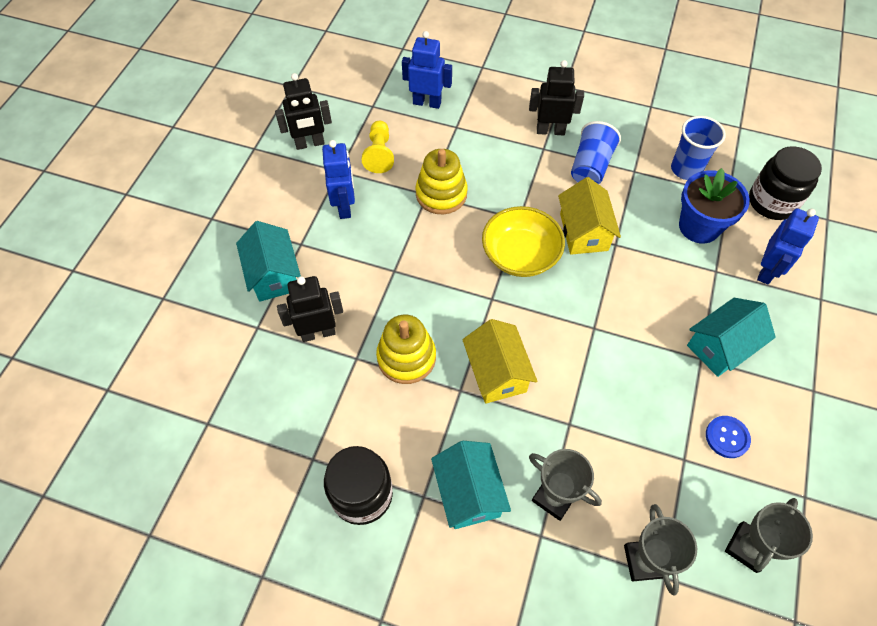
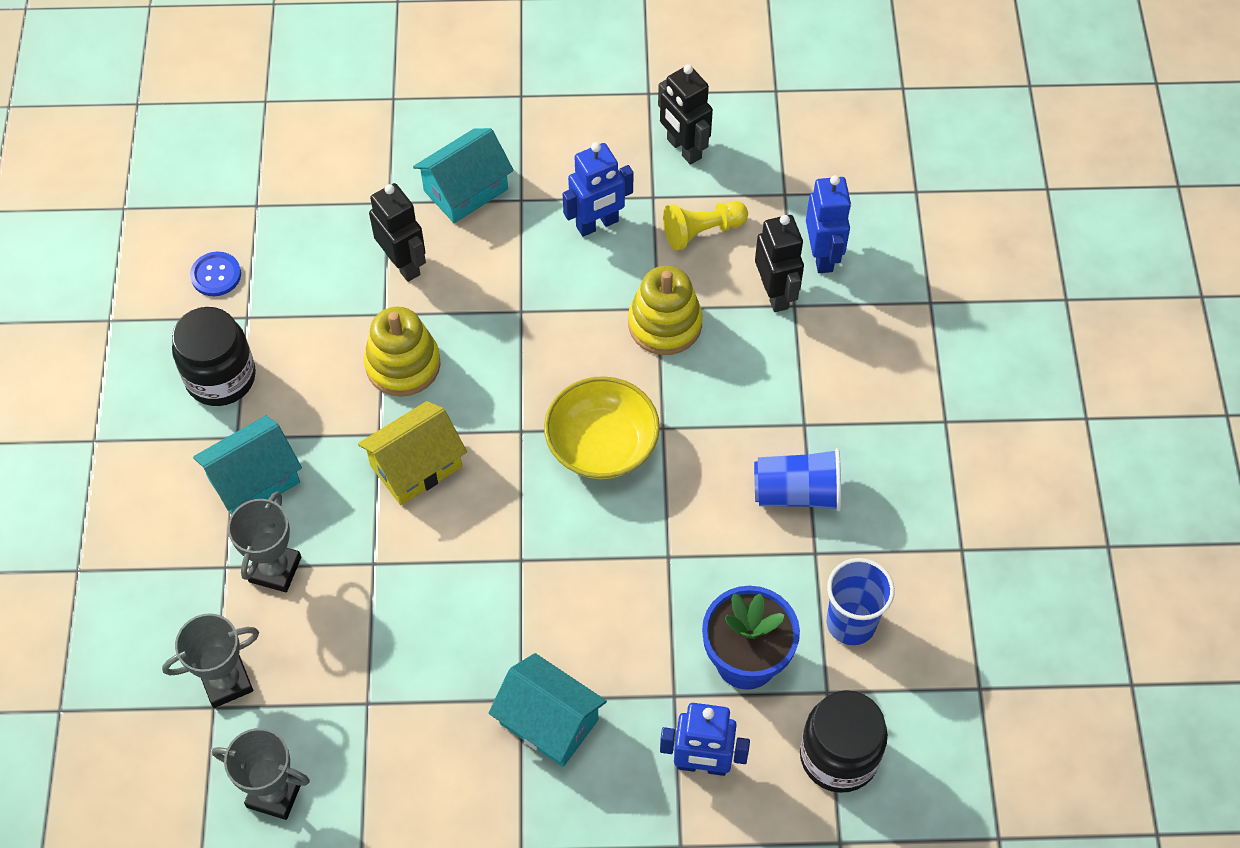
camera: 70 degrees right, 0 degrees up
(550, 130) = (843, 424): black robot -> black robot (775, 294)
(583, 232) = (673, 512): yellow house -> none
(727, 437) = (414, 749): blue button -> blue button (216, 275)

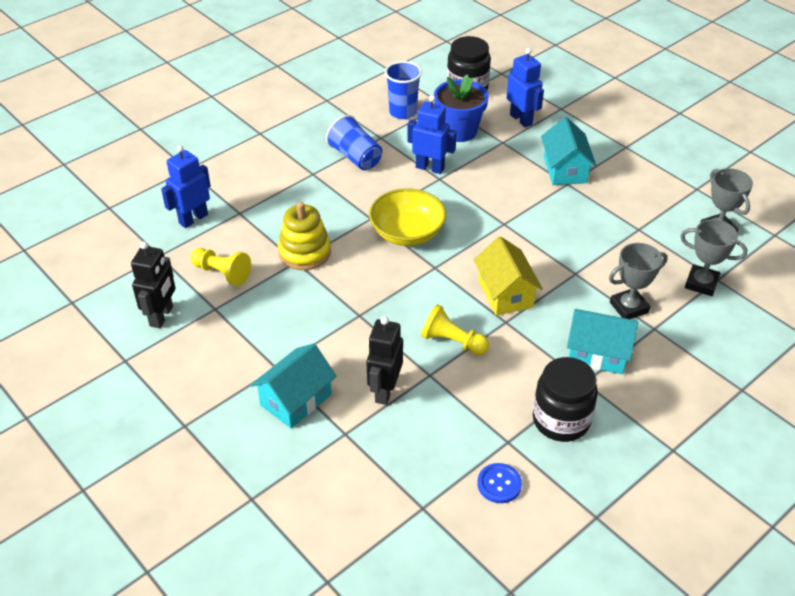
camera: 130 degrees left, 15 degrees down
(403, 364) = (452, 341): yellow stacking toy -> yellow pawn
(416, 466) = (505, 293): yellow house -> yellow house turned 60 degrees clockwise
(466, 190) = (296, 400): turquoise house -> turquoise house turned 60 degrees counterclockwise
(597, 224) = (261, 320): blue robot -> blue robot (430, 168)
(775, 294) = (239, 223): black robot -> none

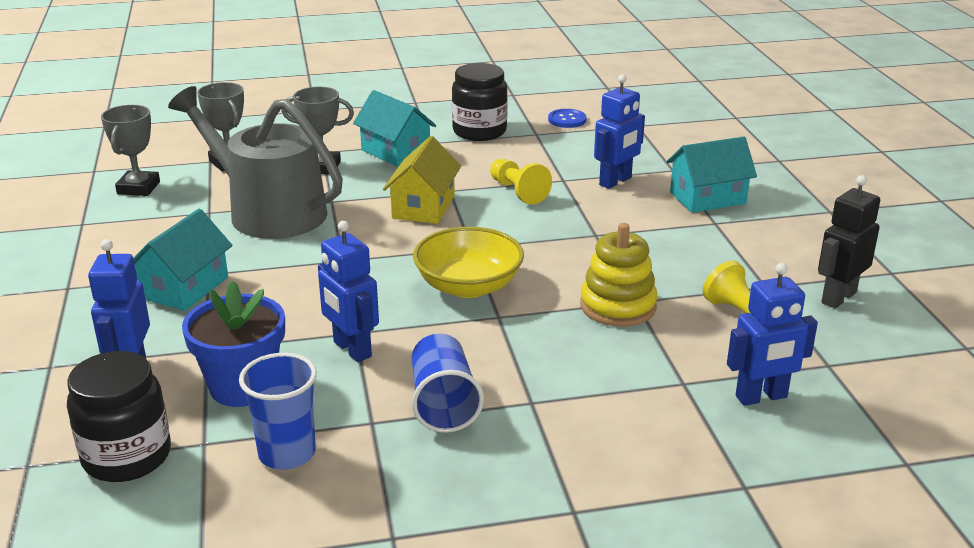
camera: 150 degrees left, 15 degrees down
(385, 391) = (615, 181): black robot -> blue robot
(602, 245) = (268, 211): none -> grey watering can

